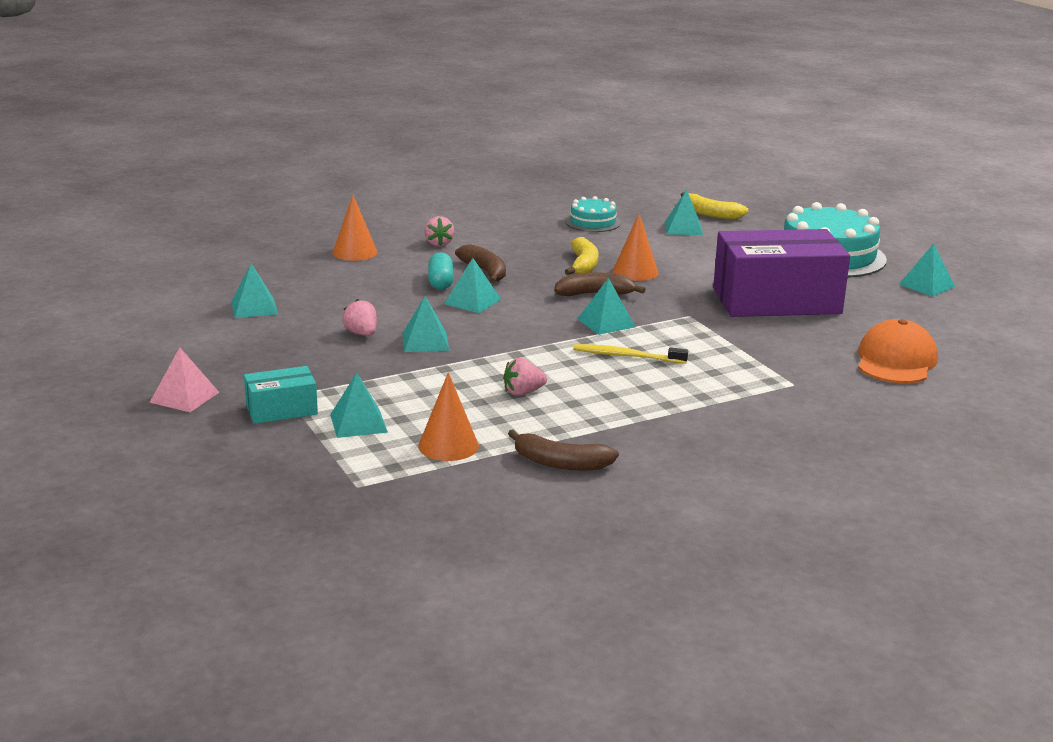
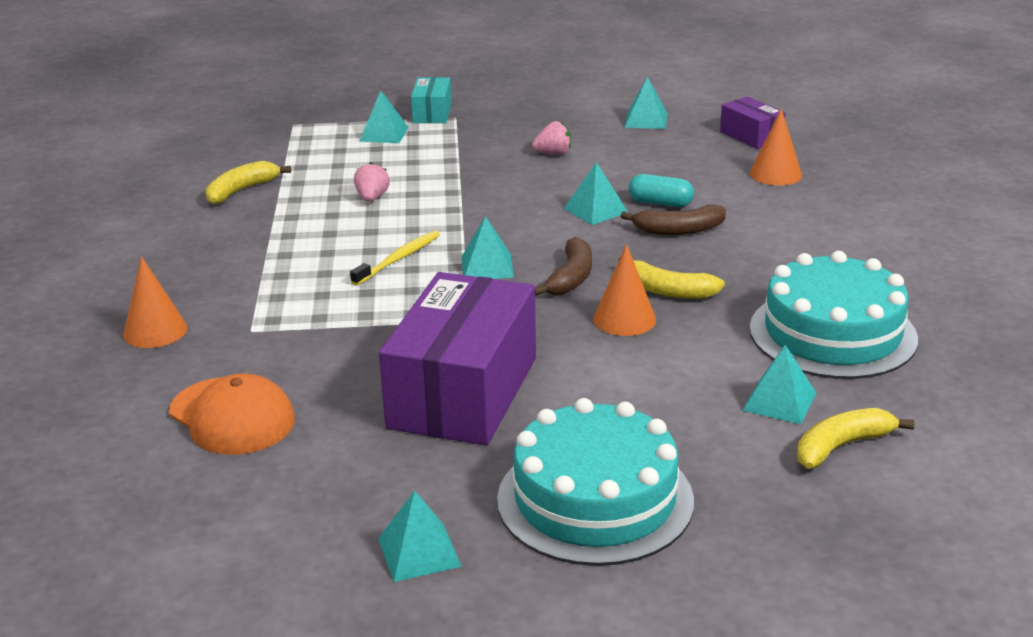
camera: 115 degrees right, 5 degrees up
(184, 397) = (484, 87): pink pyramid -> none
(274, 266) = (751, 136): none -> purple box
(425, 341) = (513, 176): turquoise pyramid -> none
(439, 243) = (786, 220): pink strawberry -> none
(448, 446) = (314, 157): orange cone -> orange cone (155, 331)
(560, 463) = (241, 190): brown banana -> yellow banana
(593, 222) = (832, 333): turquoise cake -> turquoise cake, size x1.94

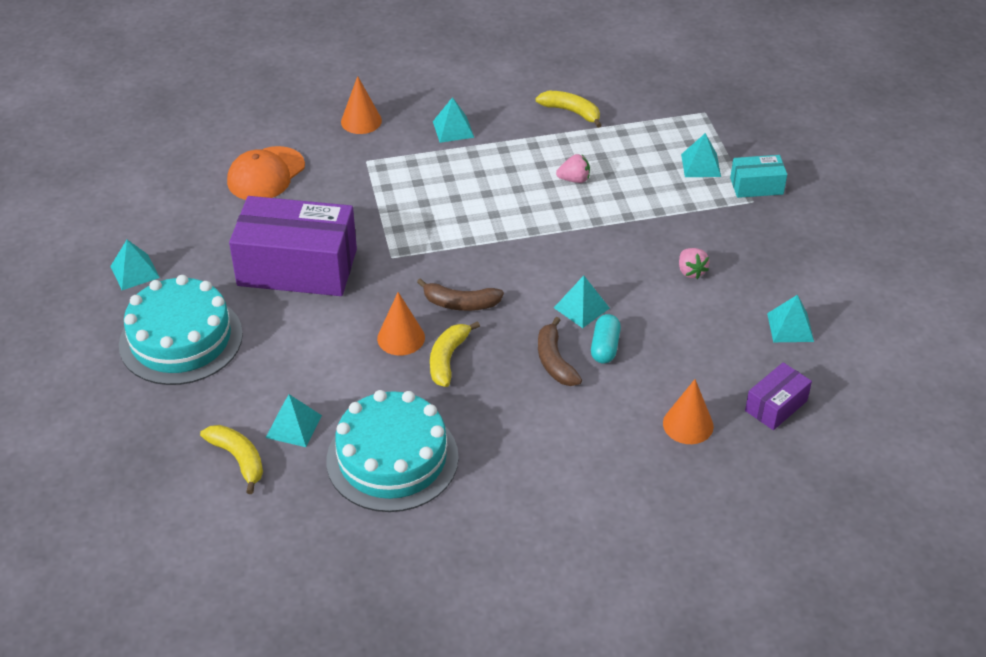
camera: 80 degrees right, 15 degrees up
(398, 259) = (475, 210): yellow toothbrush -> none
(487, 266) = (471, 256): turquoise pyramid -> turquoise pyramid (453, 129)

